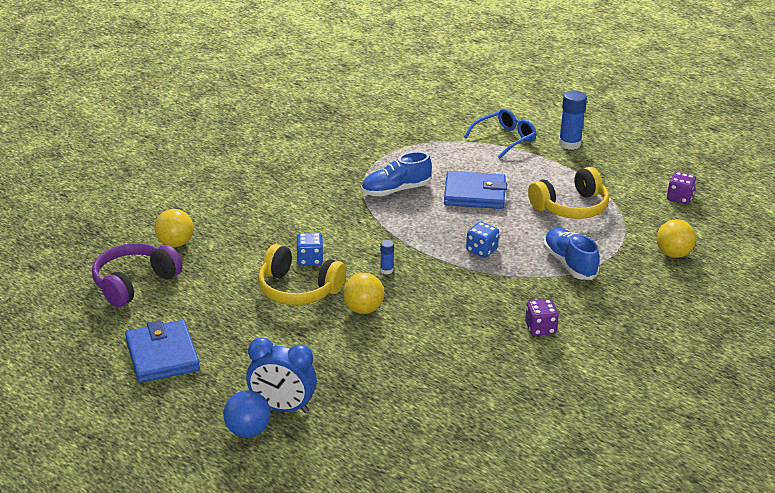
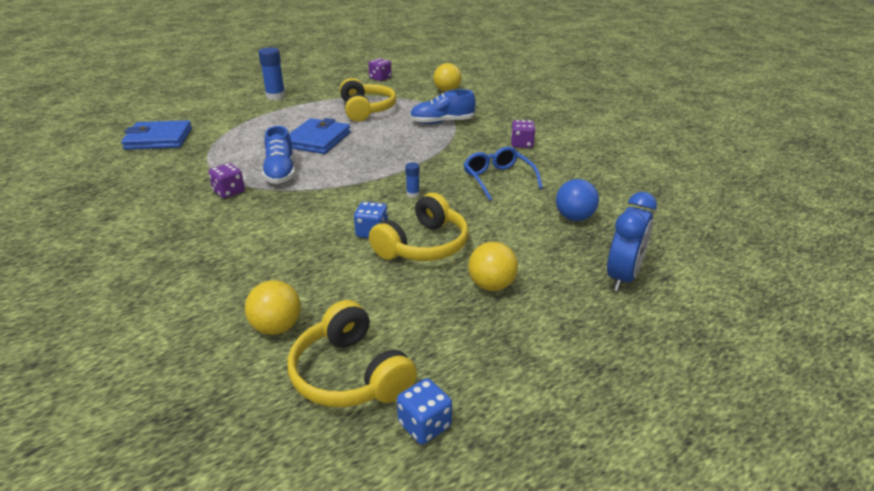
camera: 75 degrees left, 0 degrees up
(134, 283) = (350, 374): purple headphones -> yellow headphones
(162, 355) = (521, 358): blue wallet -> blue wallet (159, 139)
(248, 431) = (662, 303): blue ball -> blue ball (574, 217)
(349, 175) = (229, 192): none -> purple dice
(363, 309) = (471, 213): yellow ball -> yellow ball (491, 285)
(481, 250) = (405, 149): blue dice -> blue dice (424, 425)
(505, 139) = (242, 116): blue glasses -> blue glasses (498, 179)

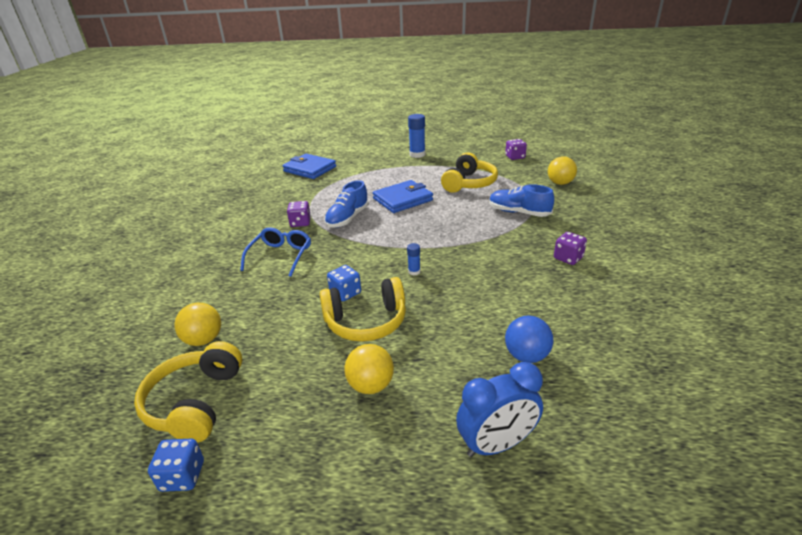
camera: 40 degrees right, 0 degrees up
(498, 179) = (501, 285): blue glasses -> blue glasses (280, 256)

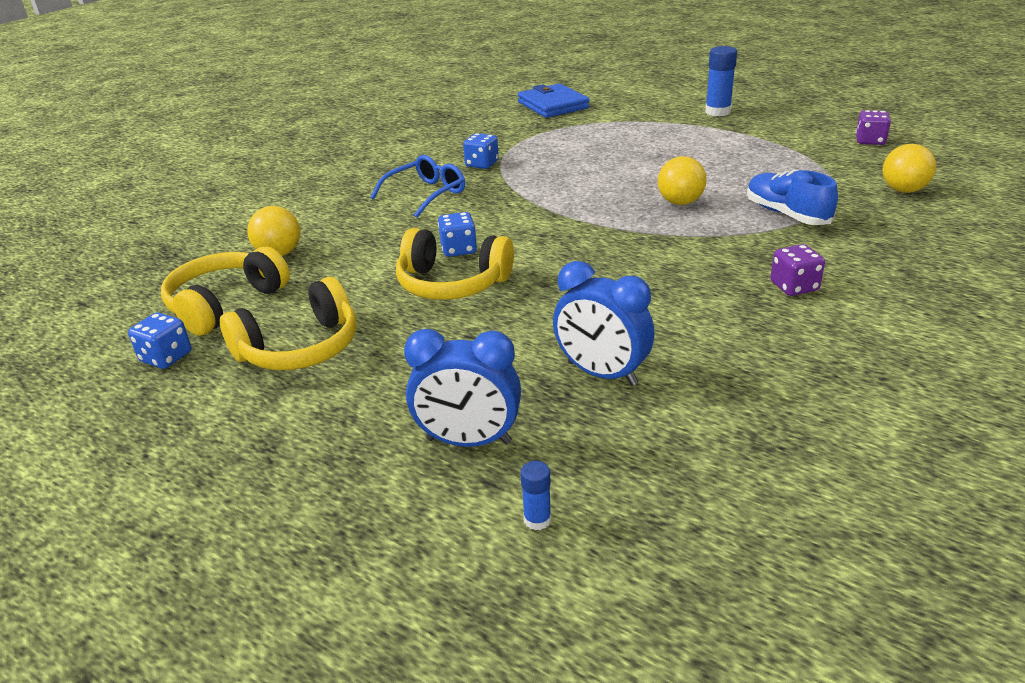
camera: 30 degrees right, 0 degrees up
(300, 223) = (482, 164): purple dice -> blue dice
(347, 218) = (542, 171): blue shoe -> none
(371, 385) = (395, 344): yellow ball -> yellow ball (680, 202)
(403, 199) = (636, 164): blue wallet -> none
(414, 271) = (561, 248): blue glue stick -> blue glue stick (537, 519)
(469, 183) = (753, 162): yellow headphones -> yellow headphones (300, 348)
(526, 356) = (602, 374): blue ball -> blue clock

